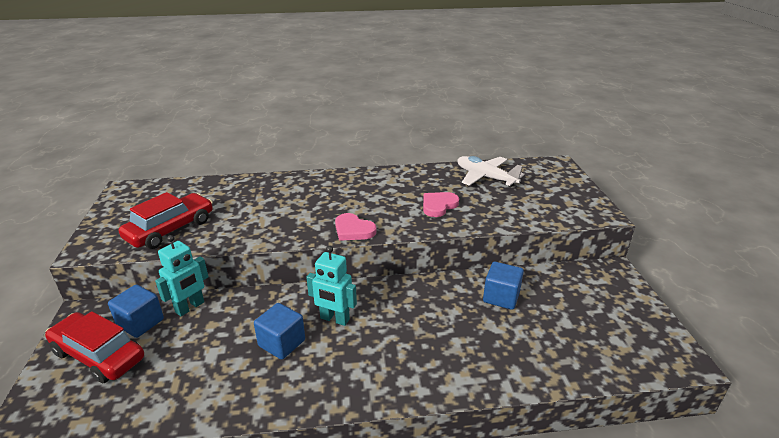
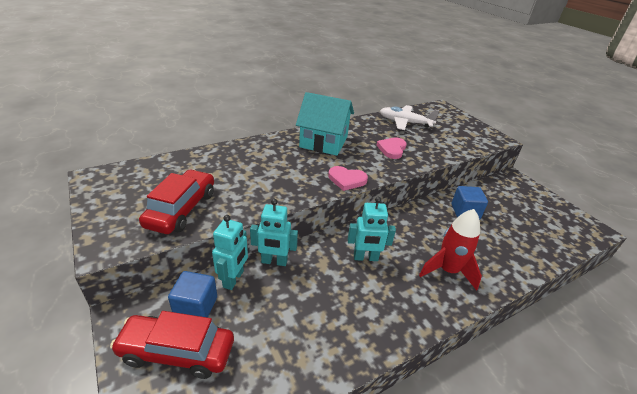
camera: 25 degrees left, 5 degrees up
(239, 300) = (274, 261): none -> turquoise robot
(282, 343) = (340, 289): blue cube -> none
(364, 186) = (323, 142): none -> turquoise house
(418, 356) = (447, 271): none -> red rocket

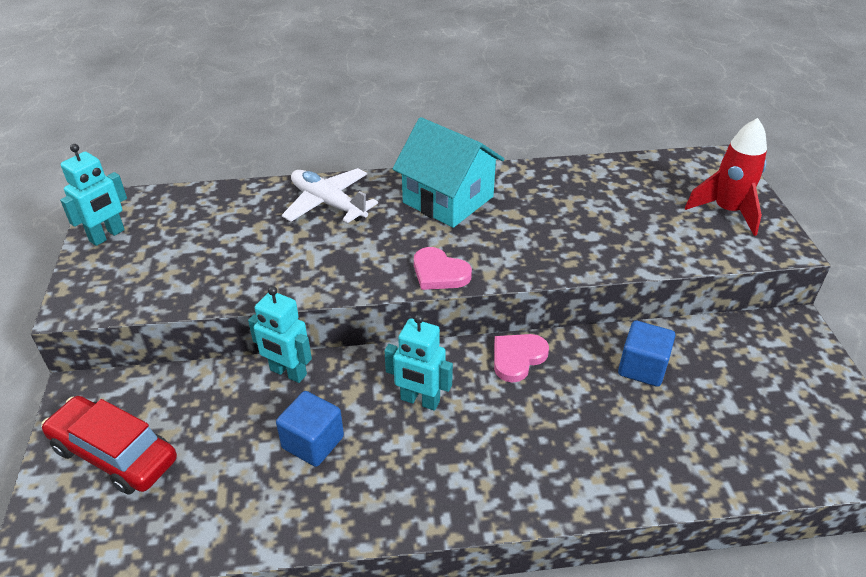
camera: 25 degrees right, 5 degrees up
(181, 209) = (185, 272): red car -> none
(196, 307) = (161, 406): blue cube -> blue cube (313, 442)
(233, 279) = (223, 383): turquoise robot -> turquoise robot (107, 236)
(392, 149) = (555, 232): pink heart -> pink heart (517, 358)
(405, 122) = (619, 184): white plane -> white plane (328, 203)
(447, 271) = (535, 454): red rocket -> red rocket (727, 211)

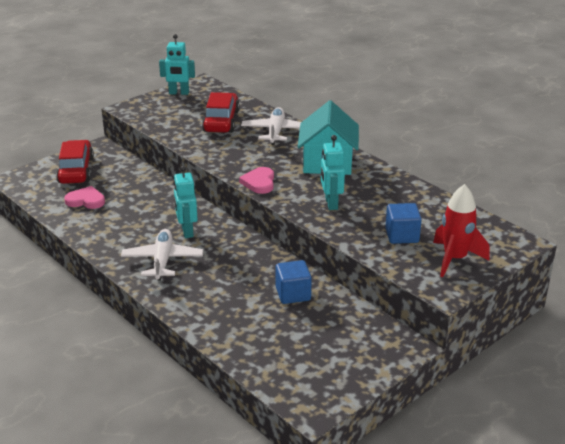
camera: 55 degrees right, 10 degrees down
(242, 234) = (221, 121): none -> red car
(288, 372) = (166, 189): turquoise robot -> turquoise robot (331, 203)
(313, 442) = (130, 213): blue cube -> blue cube (402, 236)
(471, 461) = (162, 261): none -> white plane
(517, 358) = (252, 249): pink heart -> pink heart (86, 200)

